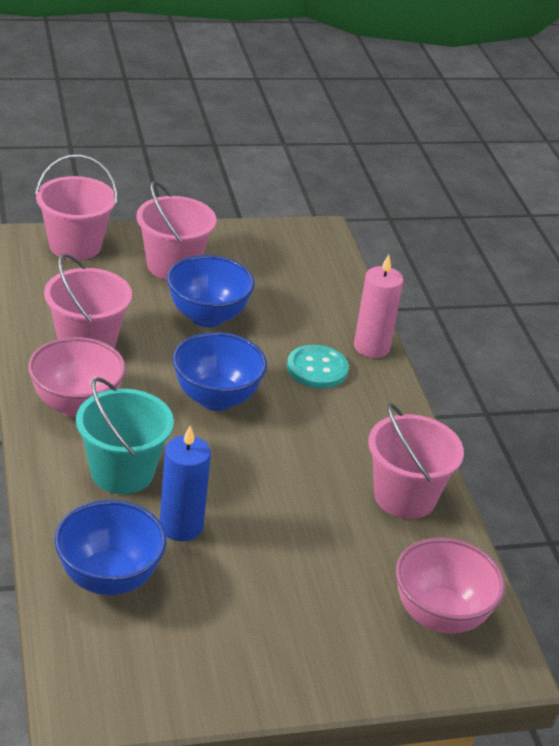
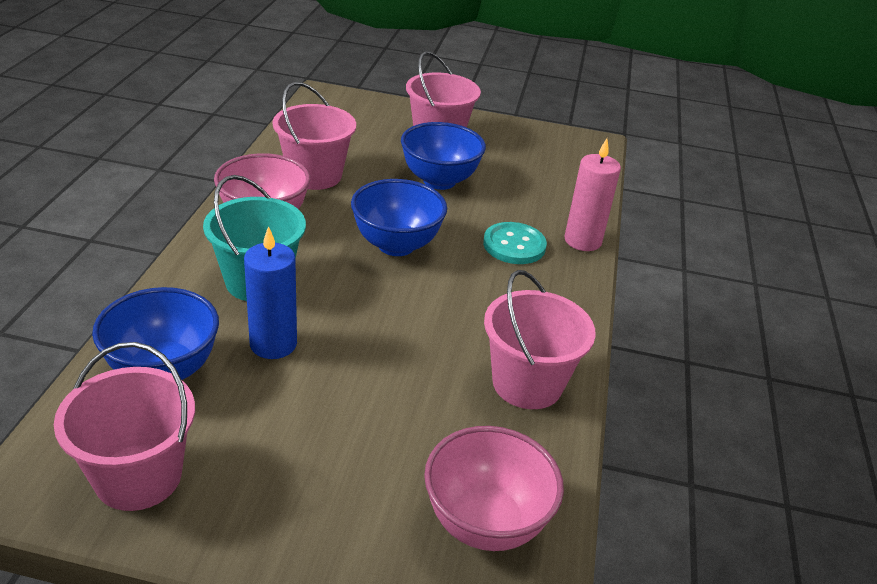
camera: 25 degrees right, 0 degrees up
(75, 245) = (365, 107): pink bucket -> pink bucket (138, 476)

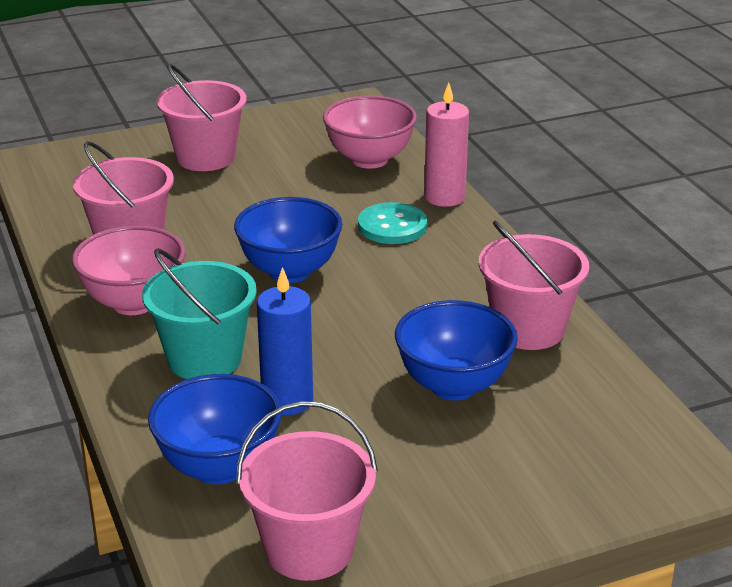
camera: 30 degrees left, 5 degrees down
(439, 181) = (257, 198): blue bowl -> blue bowl (453, 385)
(485, 523) = (608, 437): pink bowl -> pink bowl (369, 159)

